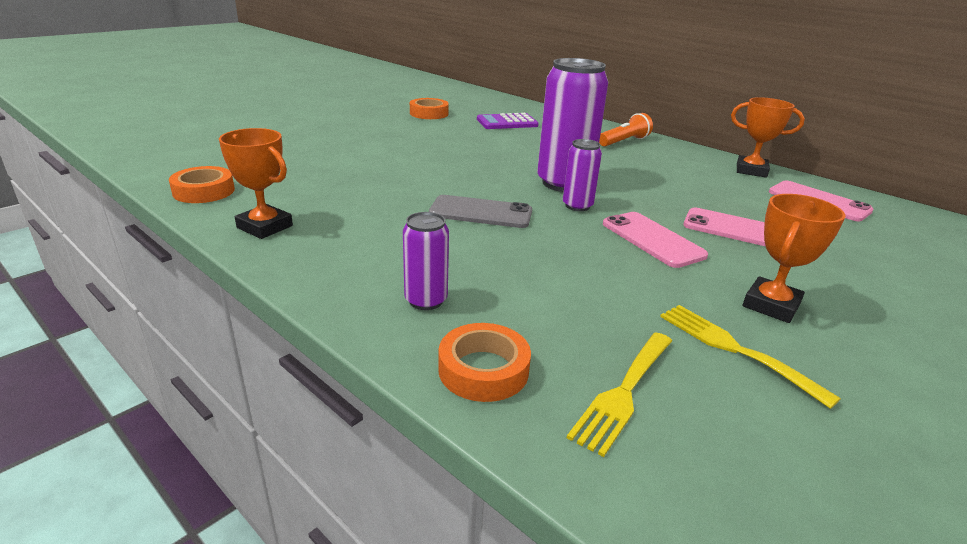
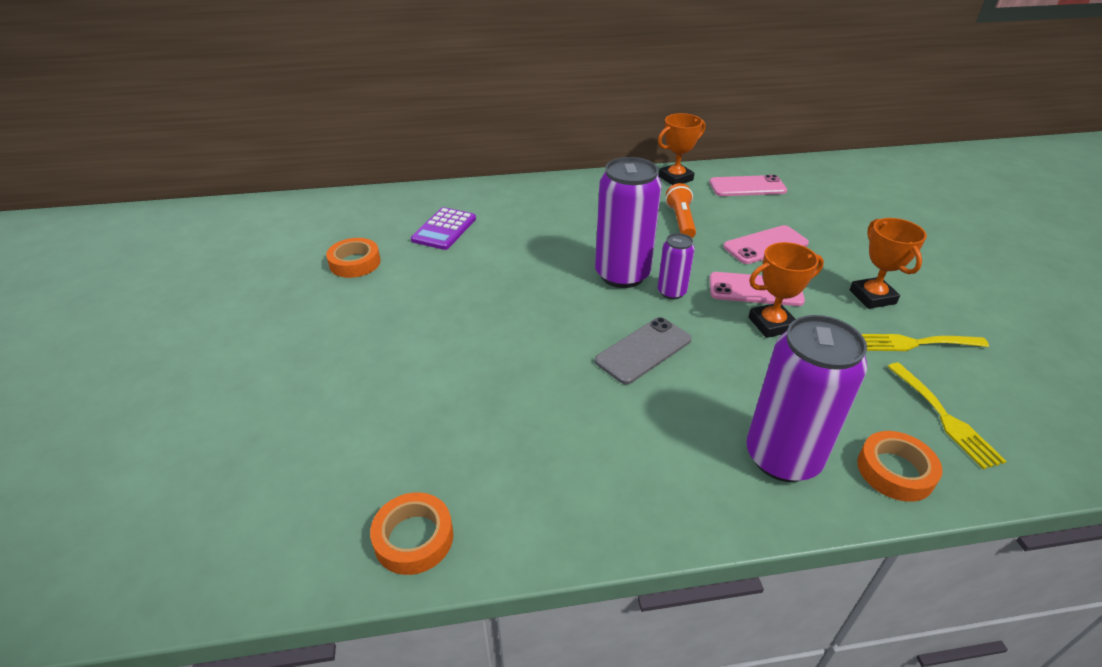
camera: 50 degrees left, 10 degrees up
(265, 227) = (562, 513): orange trophy -> orange trophy (771, 324)
(426, 300) = (782, 457): purple can -> purple can, size x1.94
(623, 141) = (562, 196): orange flashlight -> orange flashlight (681, 221)

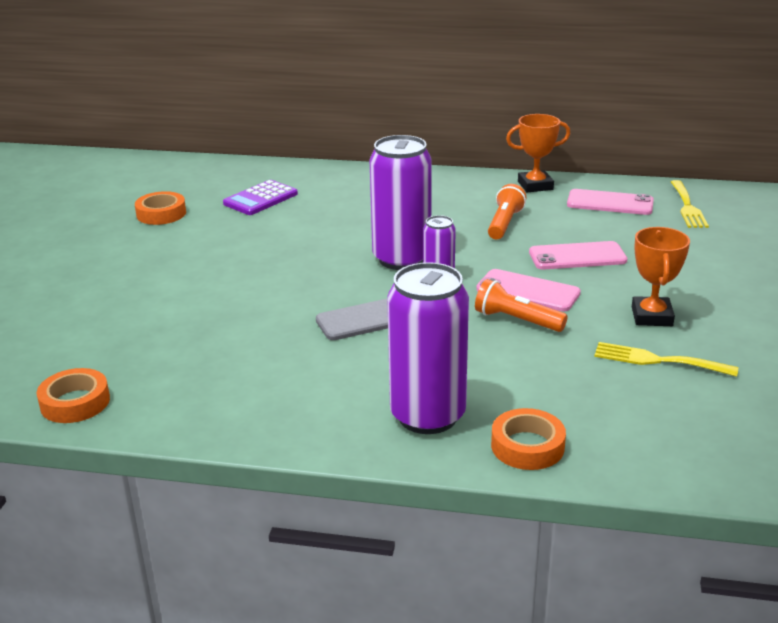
camera: 20 degrees right, 10 degrees down
(771, 324) = (517, 320): orange trophy -> orange flashlight
(945, 418) = (623, 420): yellow fork -> yellow fork (687, 207)

